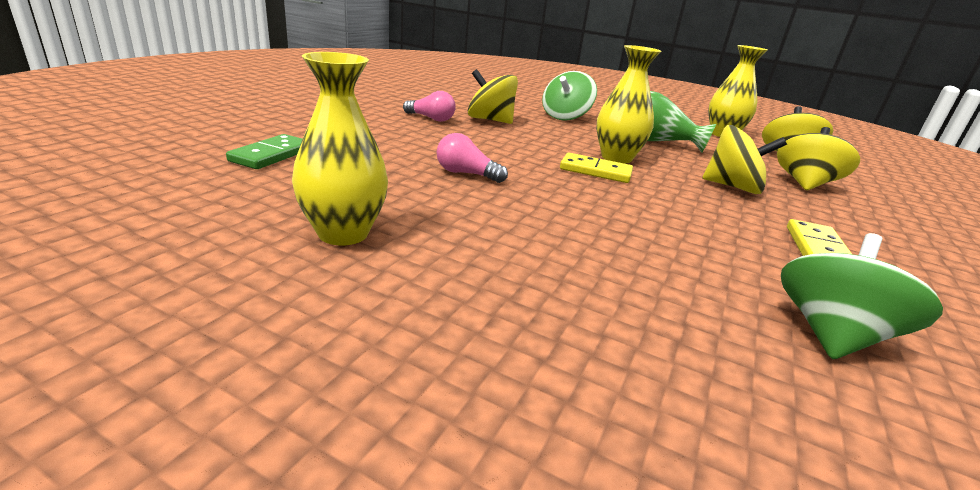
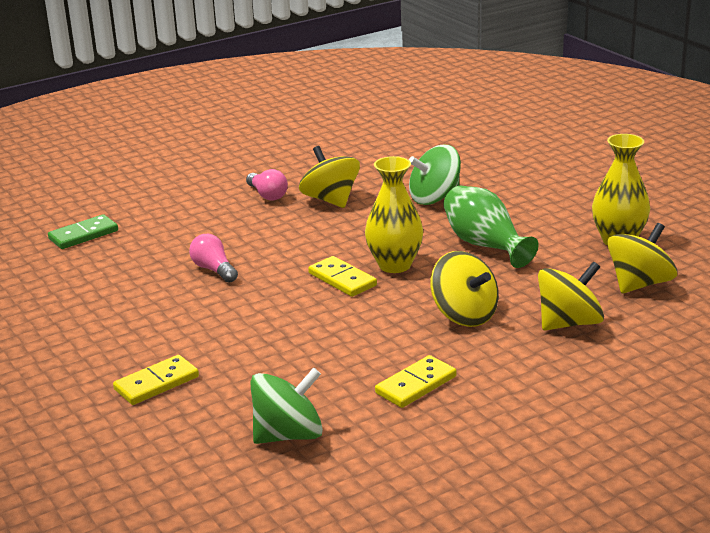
camera: 35 degrees right, 0 degrees up
(343, 233) = (69, 311): yellow vase -> none
(584, 305) = (156, 383): none -> yellow domino

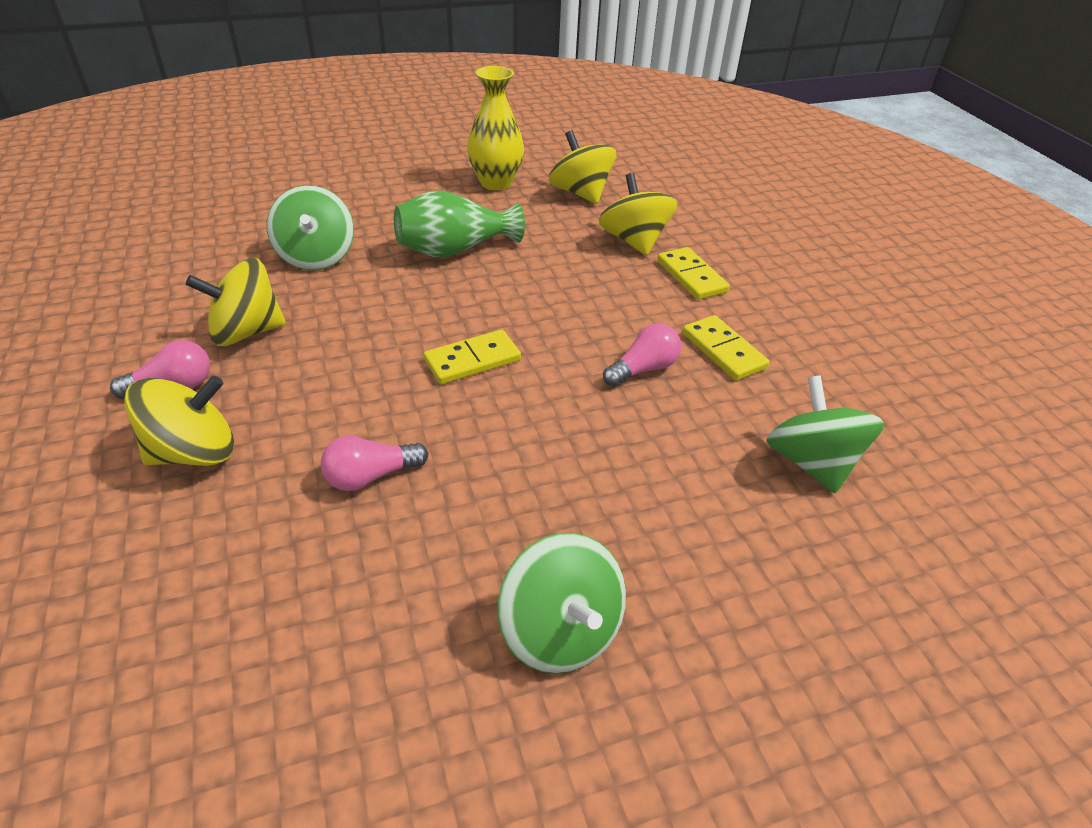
camera: 80 degrees left, 15 degrees up
(83, 235) = (104, 650): green domino -> none
(113, 349) = (560, 630): none -> green spinning top
(156, 383) = (675, 581): yellow domino -> yellow domino (691, 276)
(369, 349) = (643, 369): none -> pink light bulb
(394, 265) = (461, 315): yellow vase -> none
(464, 315) = (595, 293): yellow spinning top -> yellow spinning top (194, 452)

